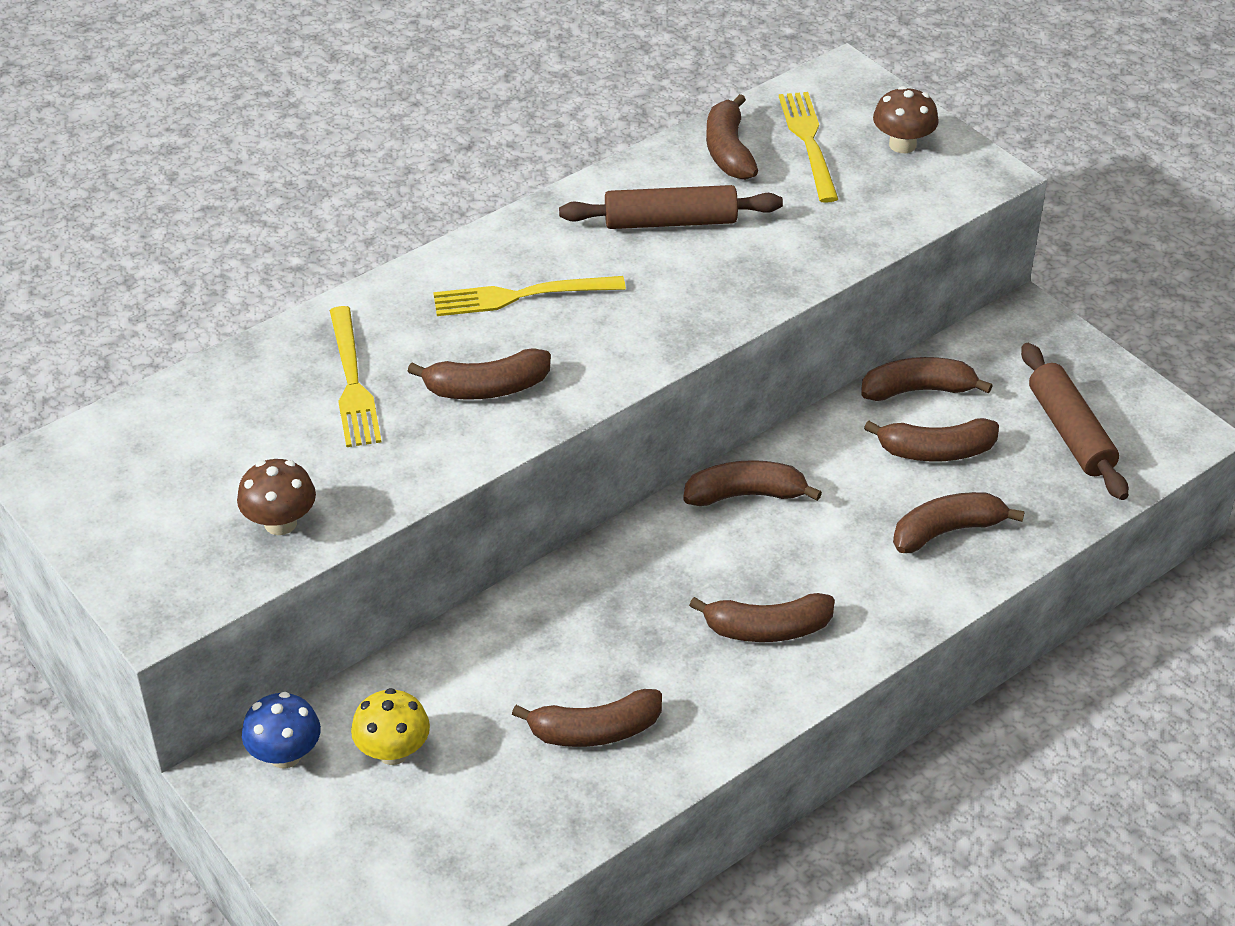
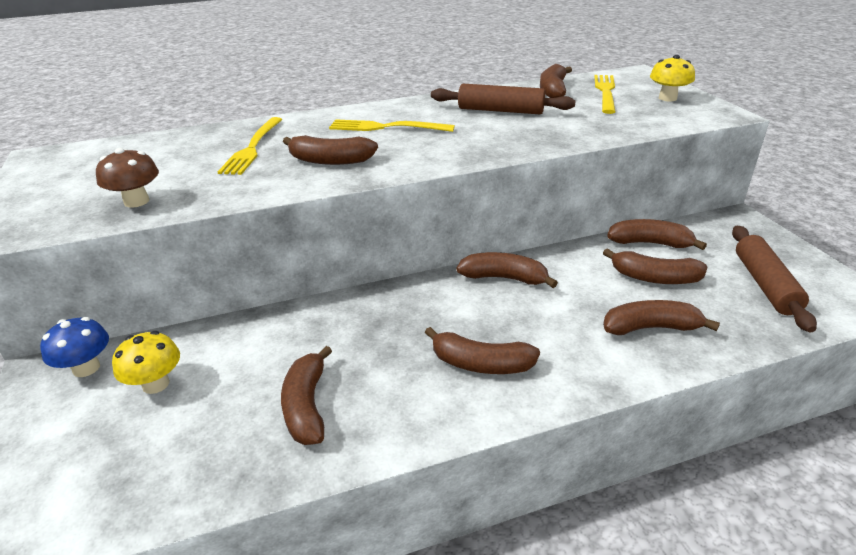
camera: 20 degrees right, 10 degrees down
(594, 731) = (307, 406): brown banana -> brown banana turned 75 degrees clockwise
(902, 145) = (667, 98): brown mushroom -> yellow mushroom

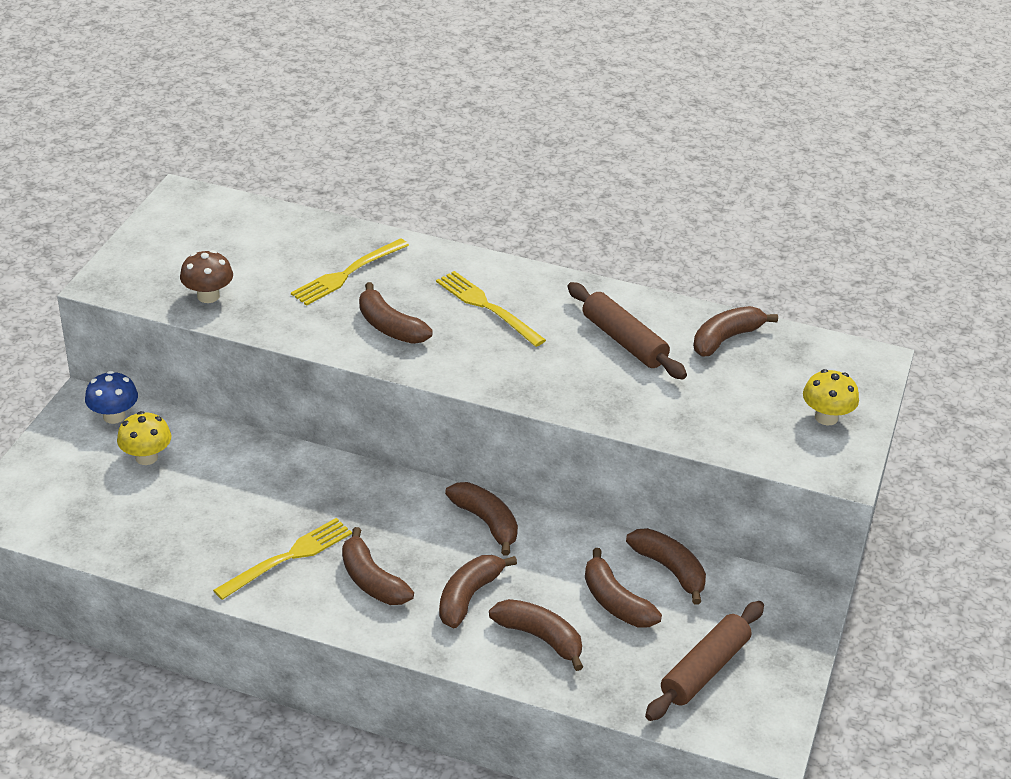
camera: 35 degrees right, 5 degrees up
(307, 406) = (224, 535): brown banana -> brown banana (469, 596)
(605, 92) = (777, 371): yellow fork -> yellow fork (288, 557)

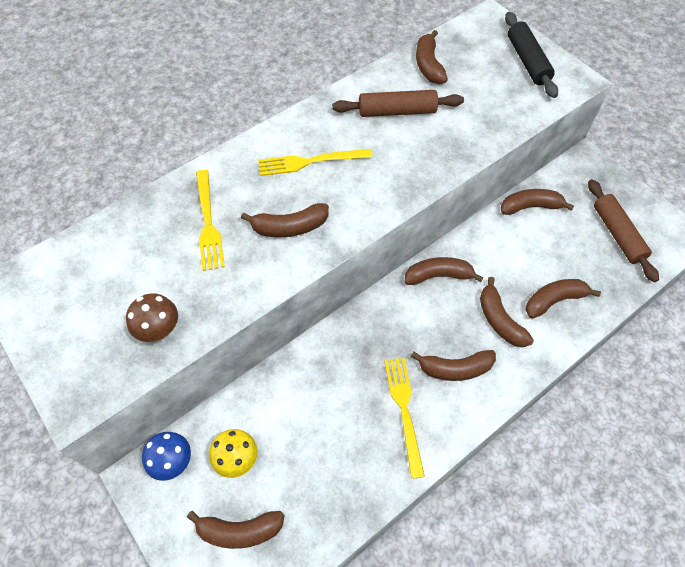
camera: 55 degrees left, 20 degrees up
(615, 602) = (543, 246): brown banana -> brown banana (239, 531)
(826, 417) = (527, 61): yellow mushroom -> black rolling pin

